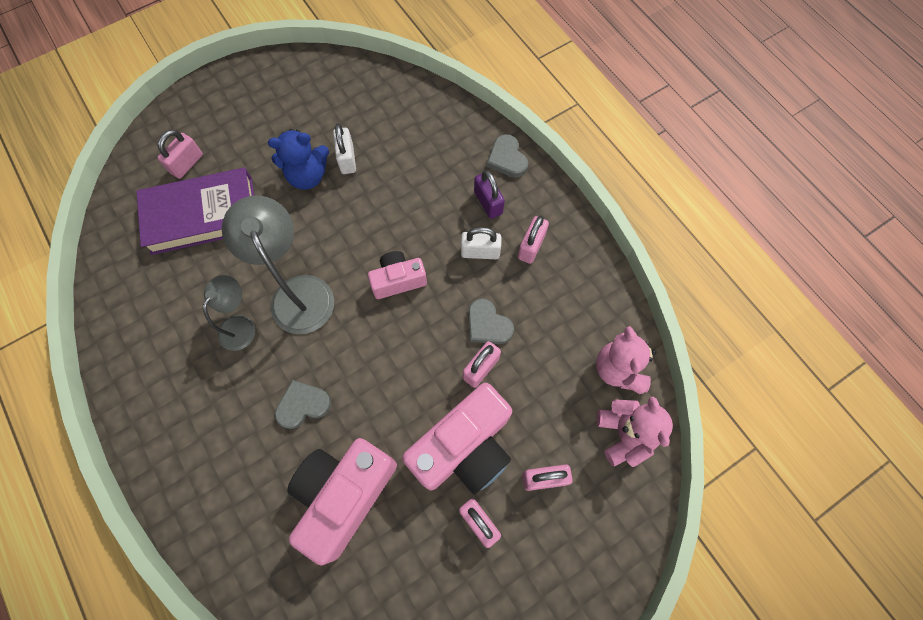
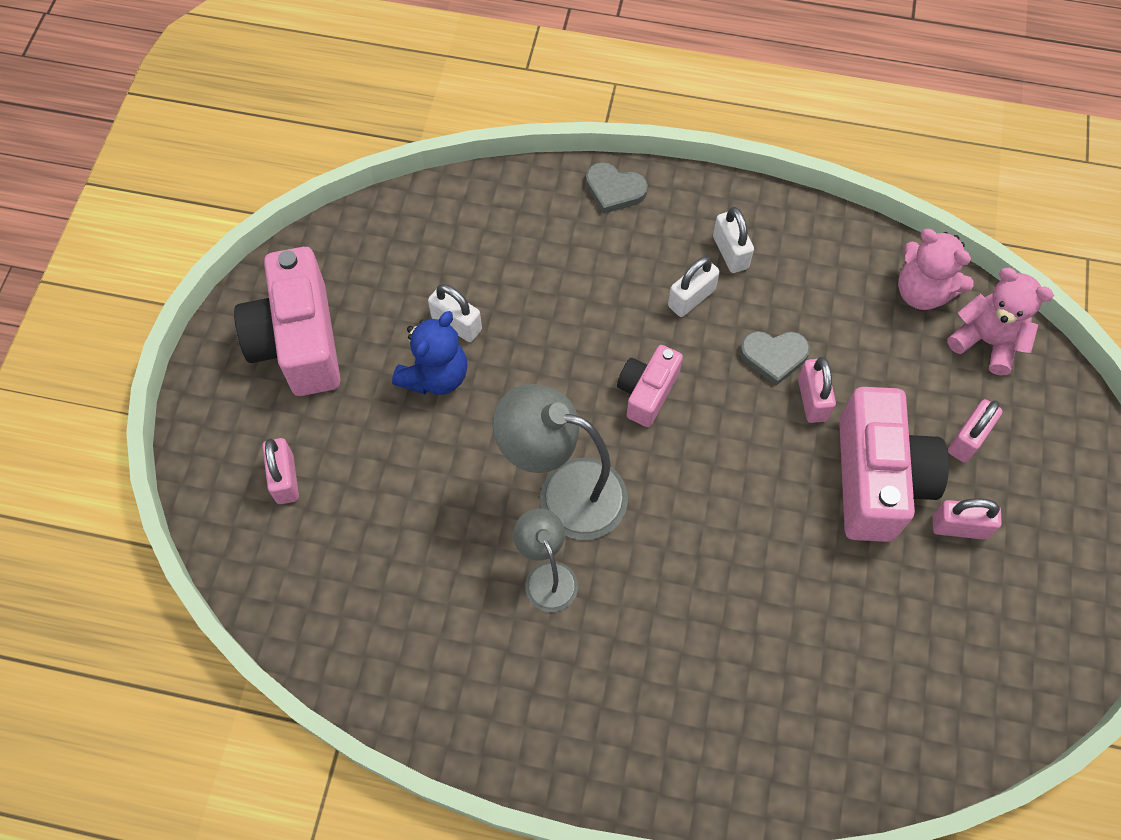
camera: 45 degrees left, 5 degrees down
(202, 215) = (370, 513): purple book -> none
(303, 405) = (696, 586): grey heart -> none
(344, 495) = (827, 622): pink camera -> pink camera (299, 341)
(488, 203) = (645, 246): purple padlock -> none
(531, 246) = (730, 252): pink padlock -> white padlock

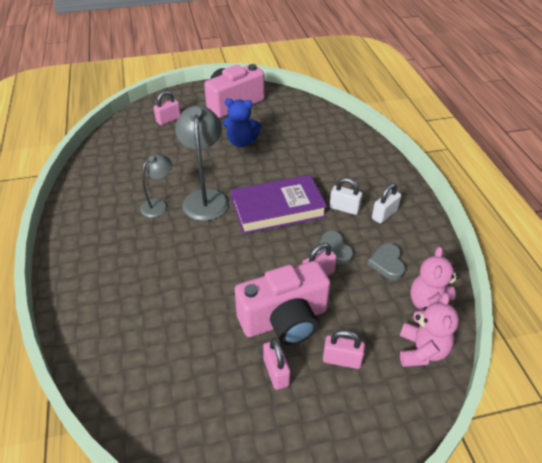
camera: 65 degrees right, 20 degrees down
(456, 324) = (271, 140): white padlock -> none
(614, 190) = (384, 164): grey heart -> grey heart (387, 263)
(647, 392) = (278, 209): pink camera -> purple book

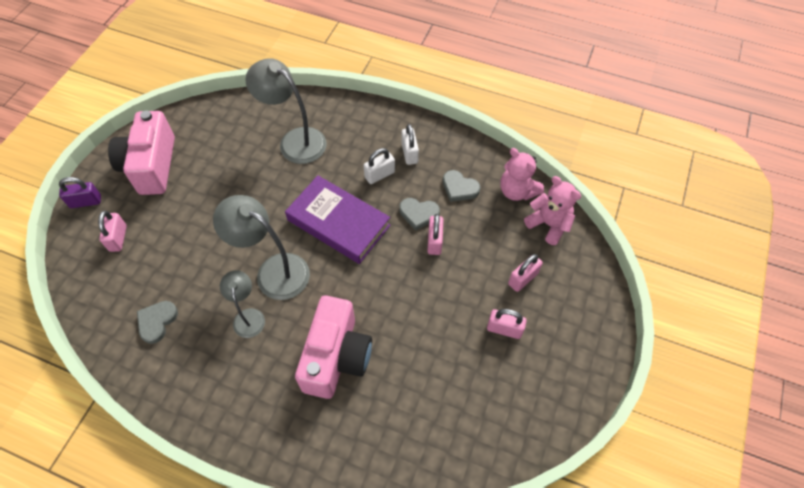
camera: 55 degrees left, 15 degrees up
(122, 167) = (157, 322): none -> grey heart
(182, 95) = (85, 202): none -> purple padlock
(241, 142) = (220, 195): blue teddy bear -> none
(278, 209) = (338, 222): purple book -> purple book turned 75 degrees counterclockwise
(285, 319) = (461, 293): pink camera -> pink camera (336, 357)
(323, 150) = (295, 141): none -> grey lamp

